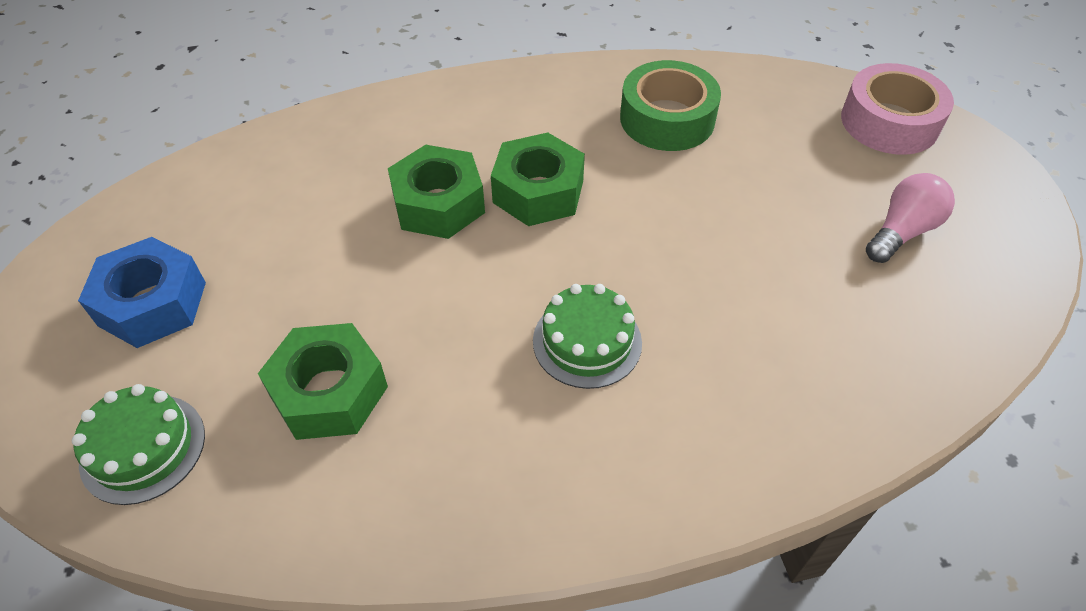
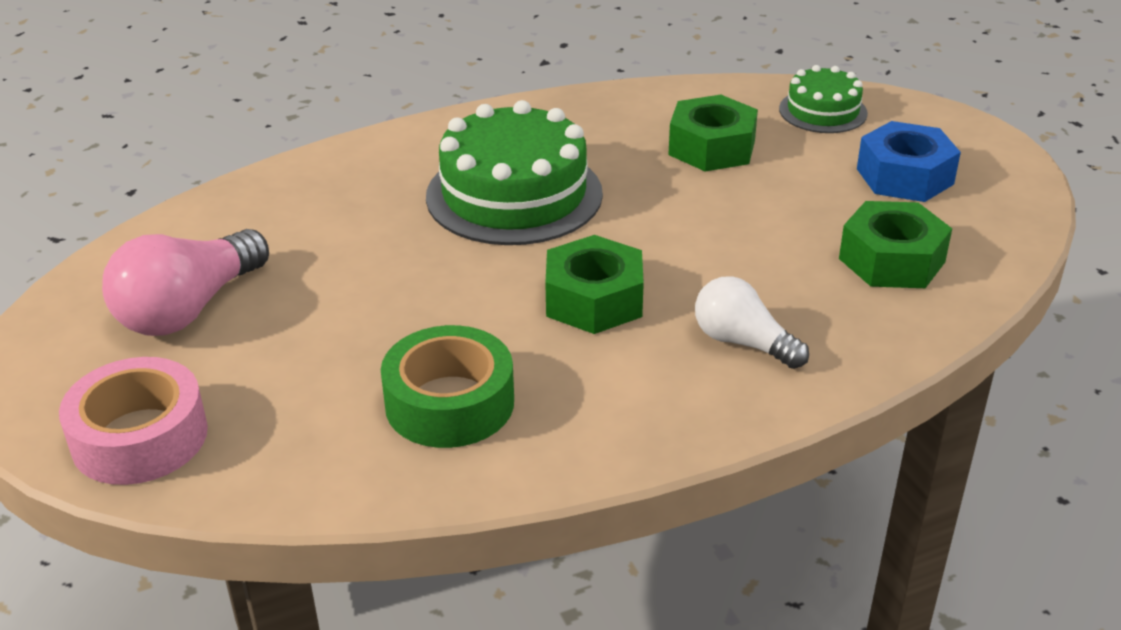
camera: 170 degrees right, 15 degrees down
(434, 137) = (743, 342): none -> white light bulb
(438, 204) = (698, 276): green nut -> green nut (892, 260)
(587, 341) = (514, 195): green cake -> green cake, size x1.84
(901, 231) = (189, 309): pink light bulb -> pink light bulb, size x1.55

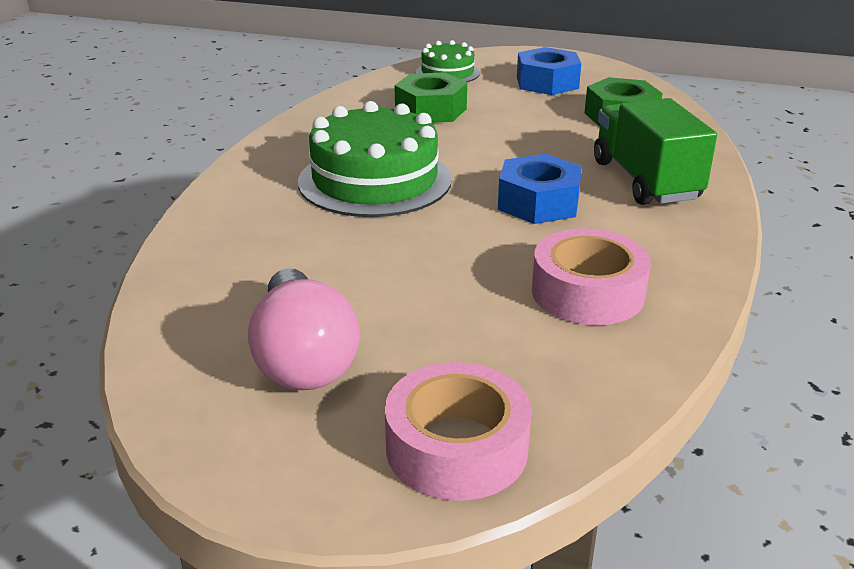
camera: 50 degrees left, 5 degrees down
(449, 403) = (587, 292): green tape -> pink tape
(594, 300) = (538, 203): green nut -> blue nut
(743, 342) = (645, 180): white light bulb -> green truck

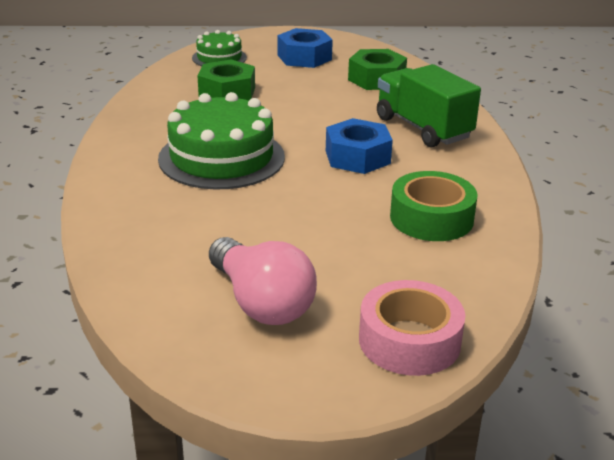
camera: 20 degrees left, 0 degrees up
(587, 292) = (431, 218): pink tape -> green tape

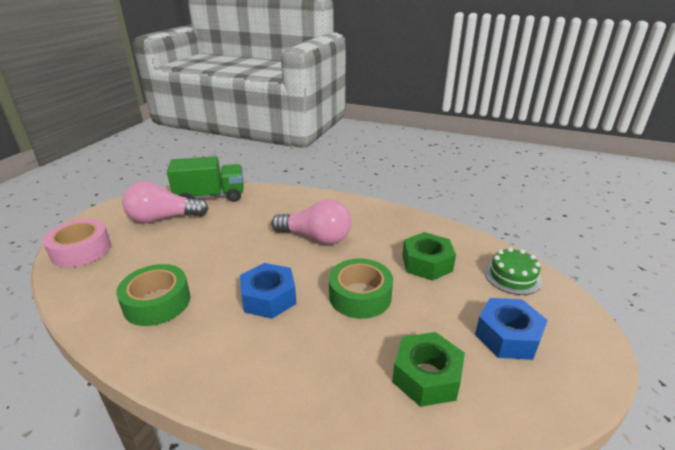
camera: 115 degrees right, 0 degrees up
(221, 157) = (316, 237): green cake -> pink light bulb
(309, 114) = (360, 296): none -> green tape
(423, 128) = (287, 362): green truck -> green truck (211, 197)

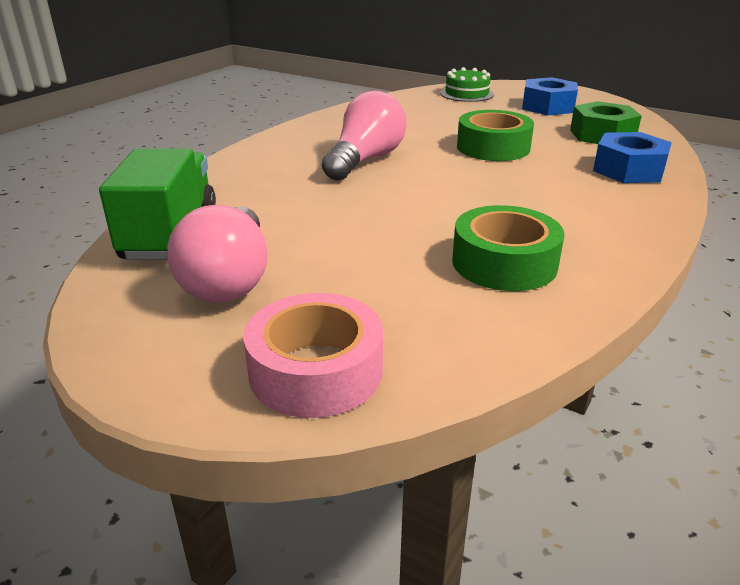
camera: 80 degrees left, 0 degrees up
(269, 298) = (495, 190): blue nut -> blue nut (628, 170)
(427, 263) = (439, 117): green nut -> none

